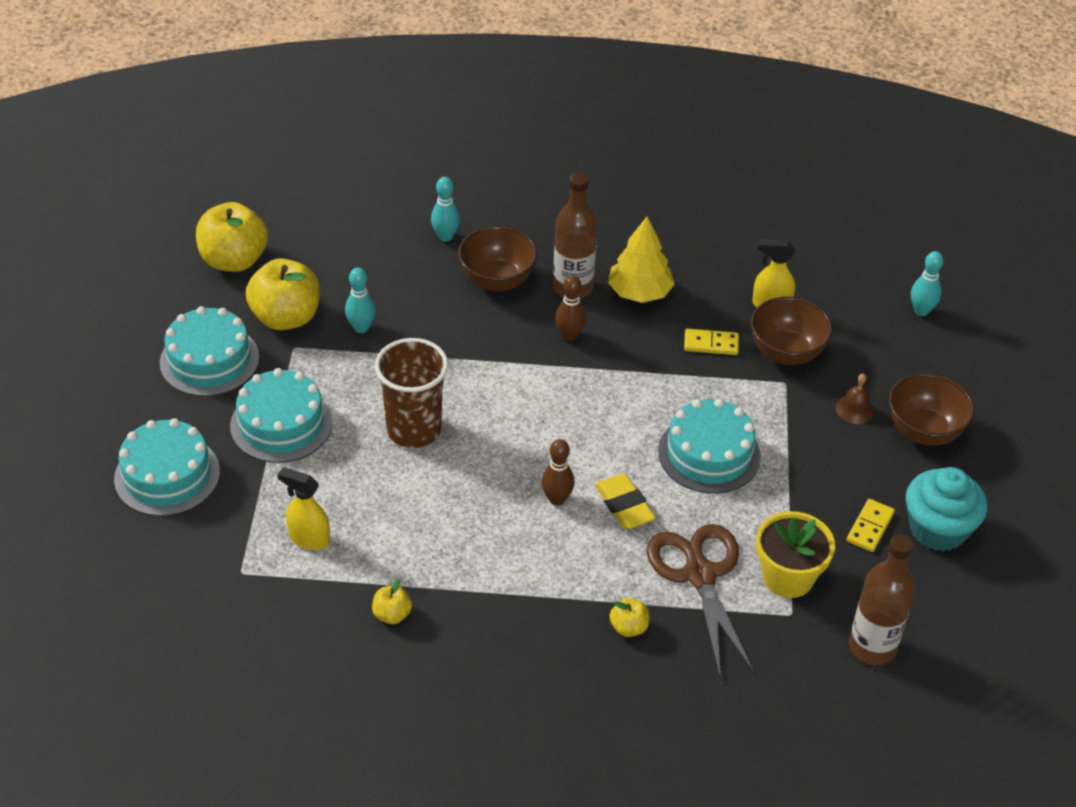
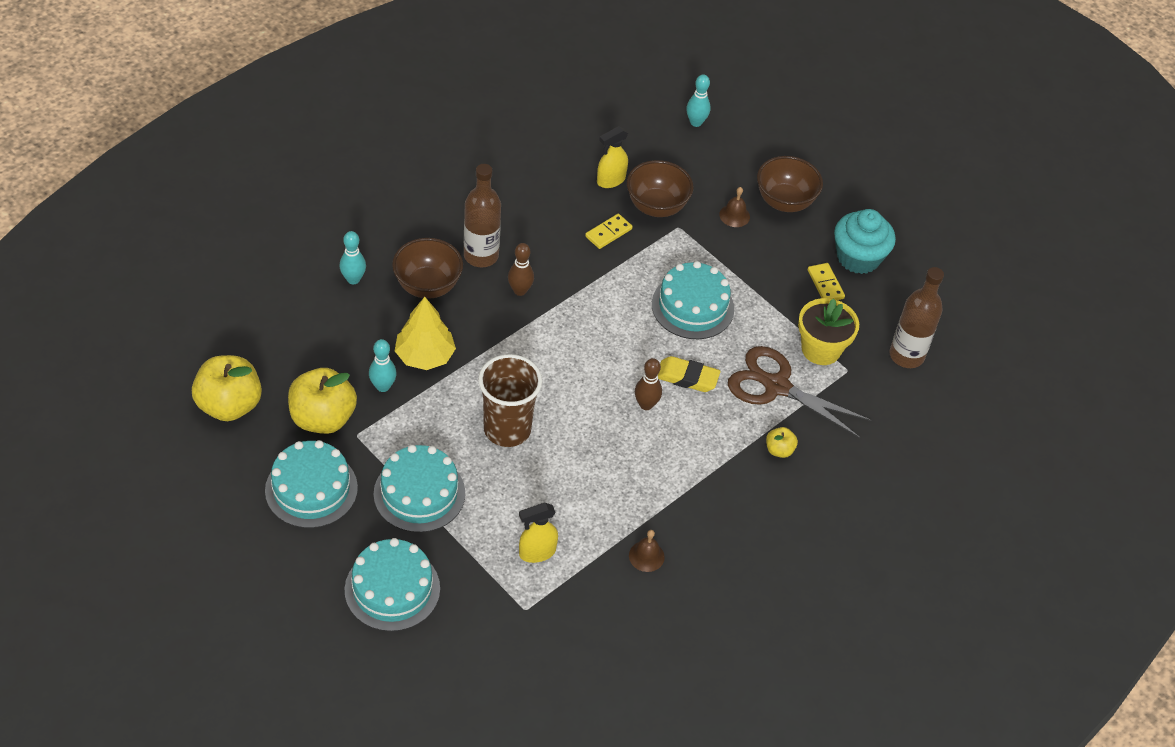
camera: 50 degrees left, 5 degrees up
(392, 614) = (646, 556): yellow apple -> brown bell
(639, 292) = (525, 229): yellow tree -> yellow tree (425, 356)

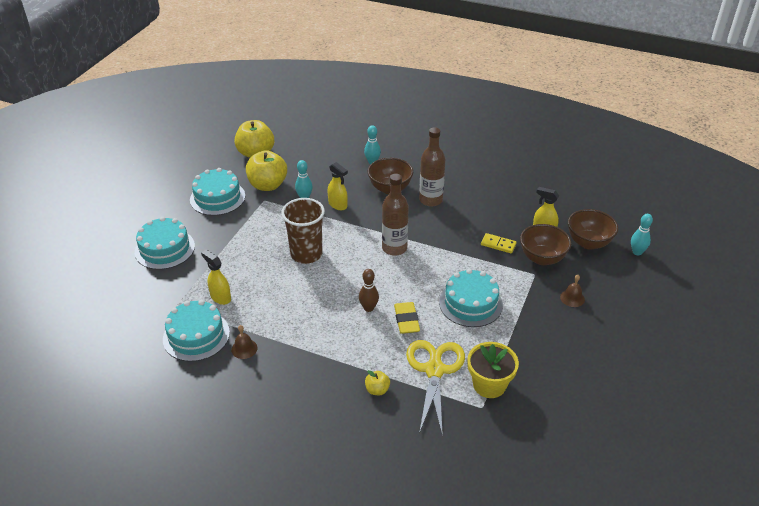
camera: 70 degrees right, 10 degrees down
(419, 493) = (237, 236): turquoise cake -> turquoise cake (196, 335)
(425, 356) = (338, 205): yellow tree -> yellow spray bottle
(520, 290) = (417, 224): brown bowling pin -> none
(776, 386) = (434, 370): brown scissors -> yellow scissors
(784, 202) = (612, 320): brown bowl -> brown bowl (588, 243)
(825, 284) = (554, 368): yellow domino -> none
(858, 257) = (599, 379): turquoise cupcake -> none
(906, 355) = (526, 441): brown bottle -> brown bottle (394, 248)

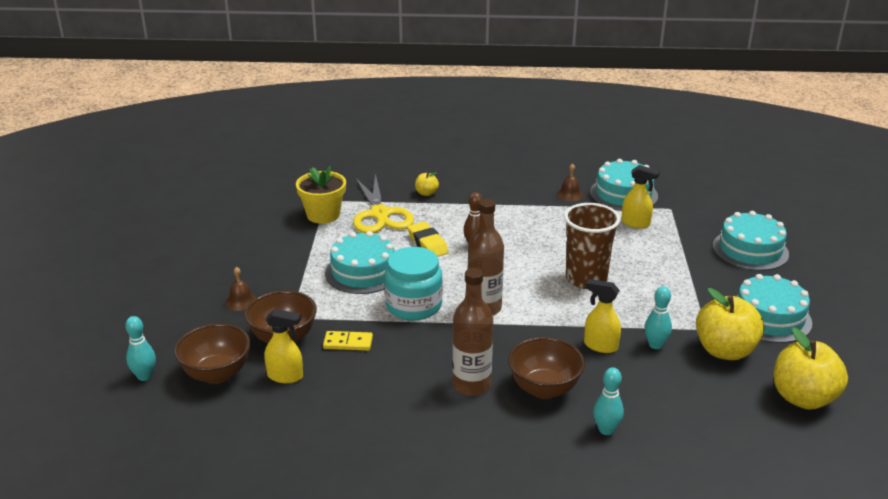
camera: 160 degrees right, 10 degrees down
(443, 262) = (414, 305): none -> turquoise jar

